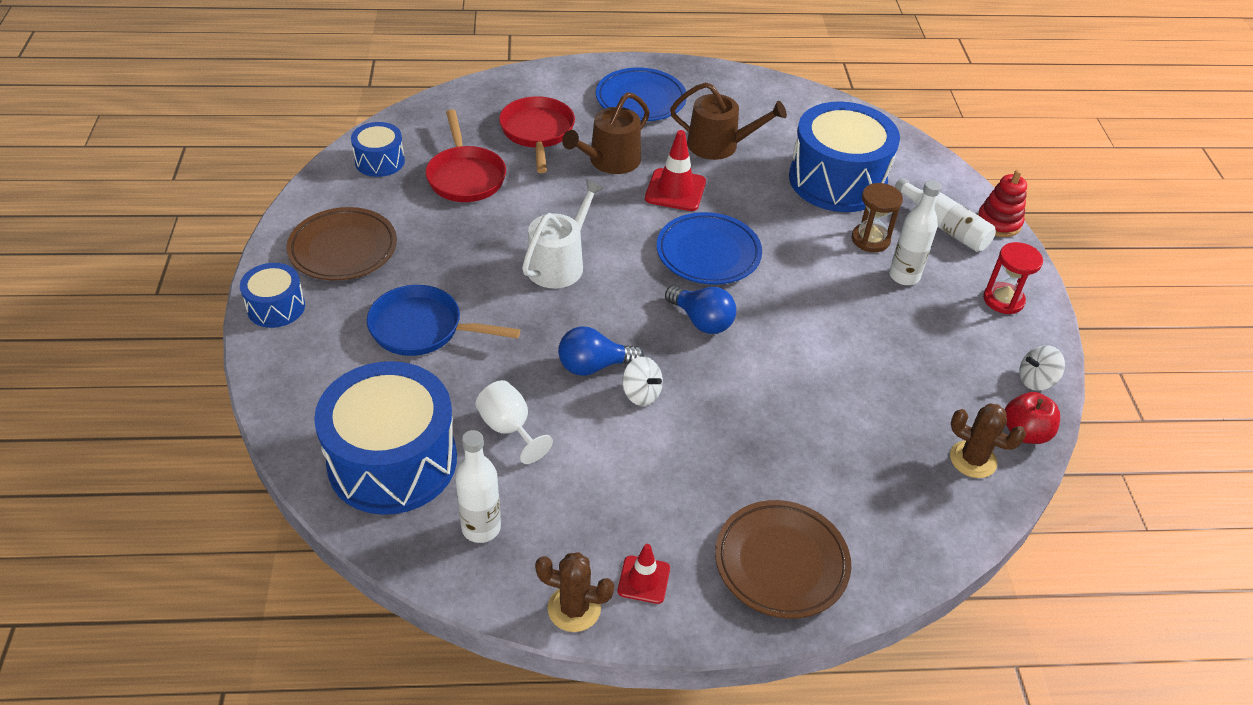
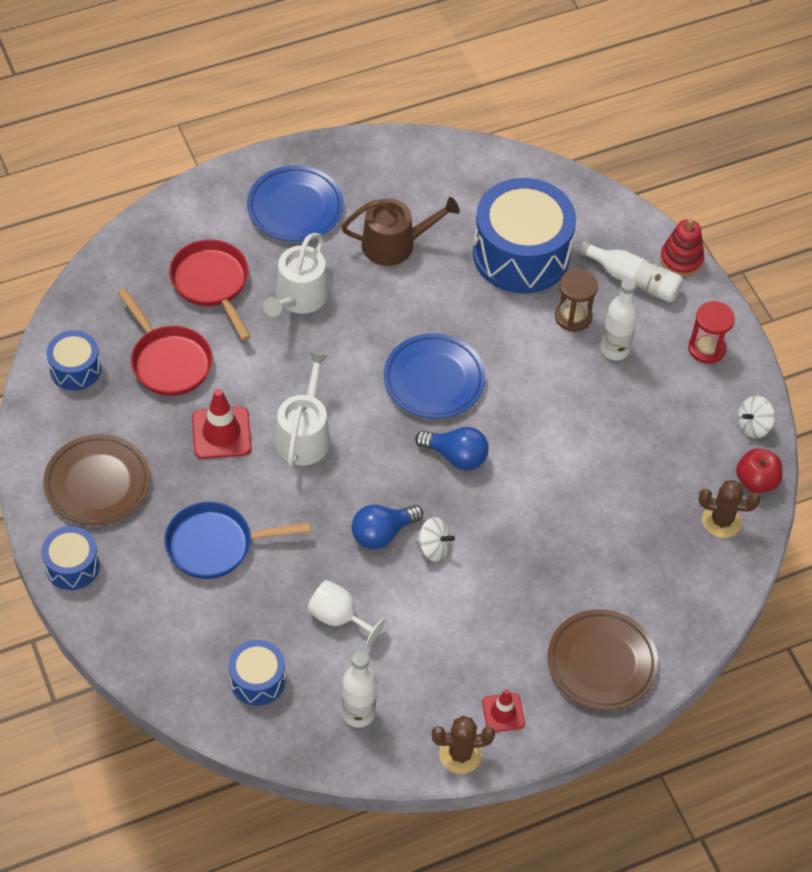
camera: 20 degrees left, 10 degrees up
(392, 461) = (257, 680): blue drum -> blue drum, size x0.50
(610, 161) = (298, 298): brown watering can -> white watering can
(675, 190) = (375, 314): red traffic cone -> red traffic cone (221, 433)

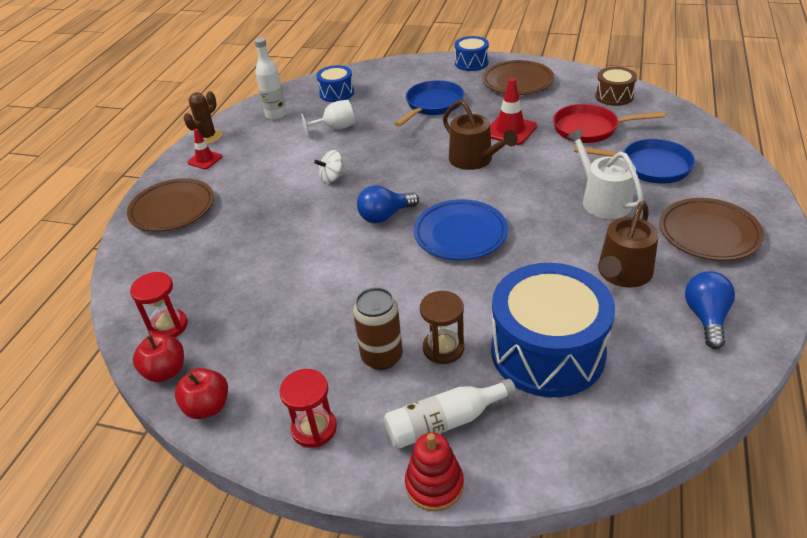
camera: 135 degrees right, 15 degrees down
(75, 369) = (614, 96): blue drum -> brown drum
(212, 283) = (650, 166): red pan -> blue pan
(295, 208) = (708, 234): blue plate -> brown plate
(304, 434) = (475, 160): white watering can -> brown watering can
(382, 533) = (367, 162): blue light bulb -> blue light bulb (706, 317)
(615, 349) = (382, 357): white bottle -> brown can
(721, 521) = (168, 326): brown cactus -> red hourglass
(753, 426) = (207, 407): white spinning top -> red apple

